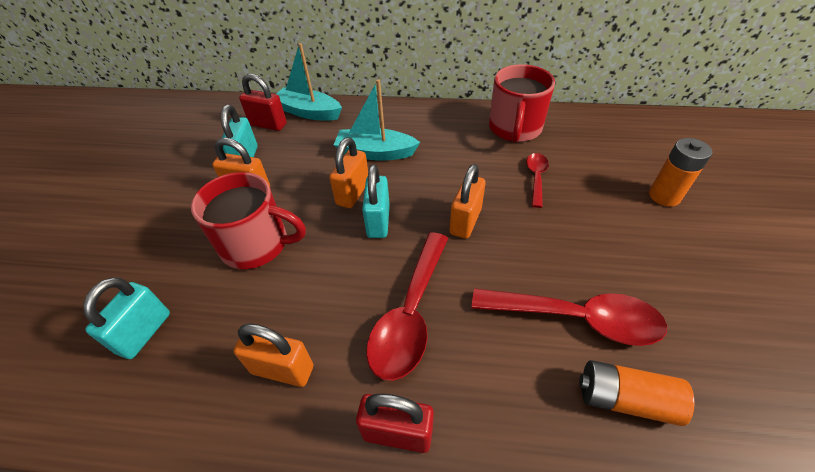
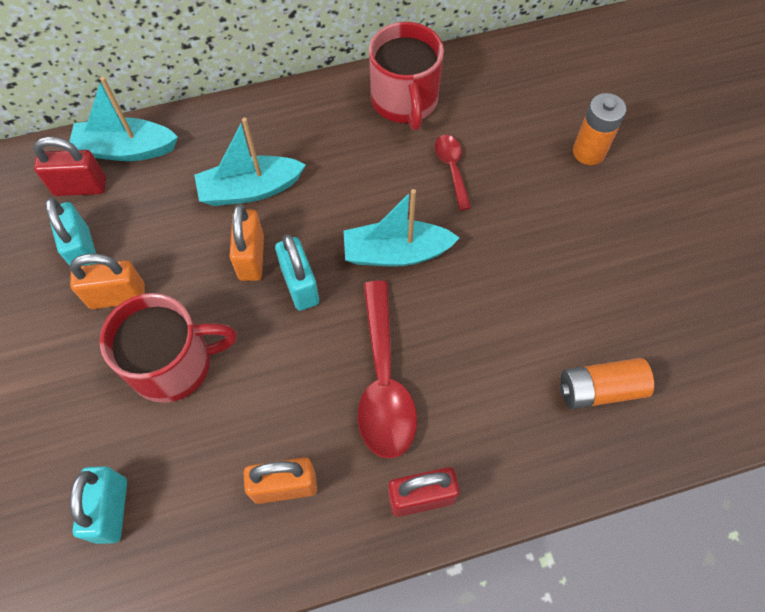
camera: 25 degrees left, 15 degrees up
(465, 221) = (396, 253): orange padlock -> turquoise boat
(577, 318) = (541, 327): red spoon -> none

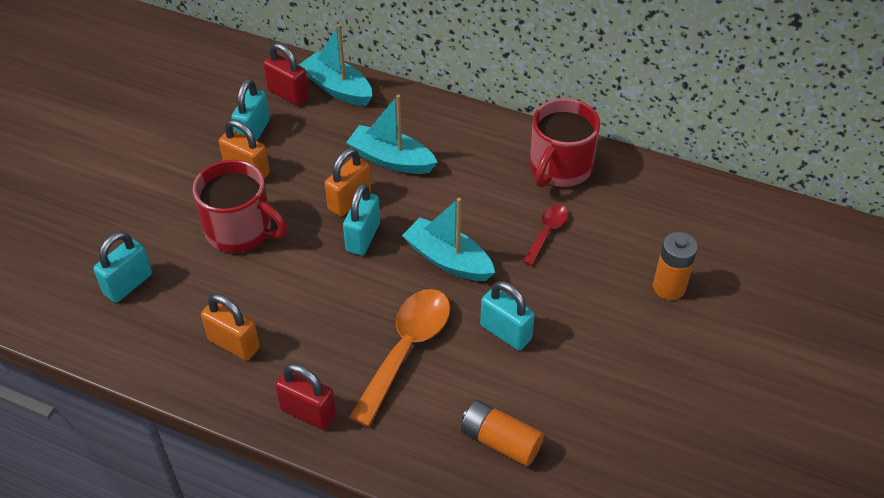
camera: 40 degrees right, 15 degrees down
(384, 382) = (356, 330): red spoon -> none
(444, 366) = (406, 349): none -> orange spoon
(508, 286) = (505, 332): none -> turquoise padlock

